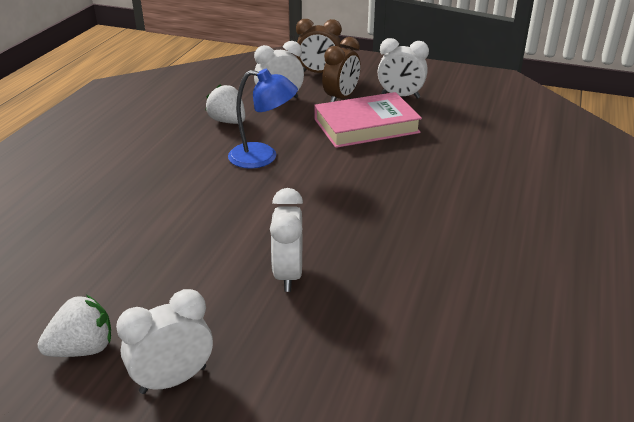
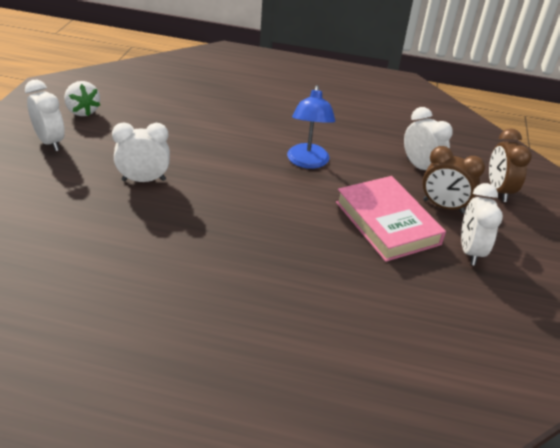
camera: 80 degrees right, 5 degrees up
(228, 121) = (365, 141): white strawberry -> none

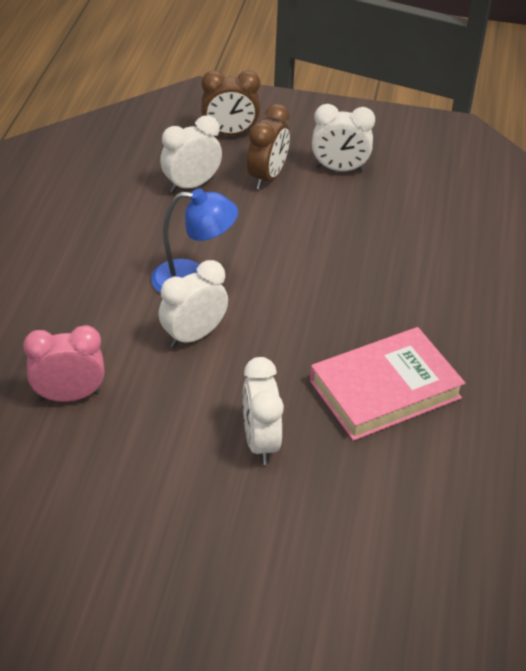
camera: 90 degrees left, 5 degrees up
(50, 142) = (175, 575): white clock -> white clock (193, 336)
(82, 111) = (71, 551): white strawberry -> none
(199, 113) = (69, 396): none -> pink clock
(387, 223) = (306, 221): pink book -> pink book (385, 389)

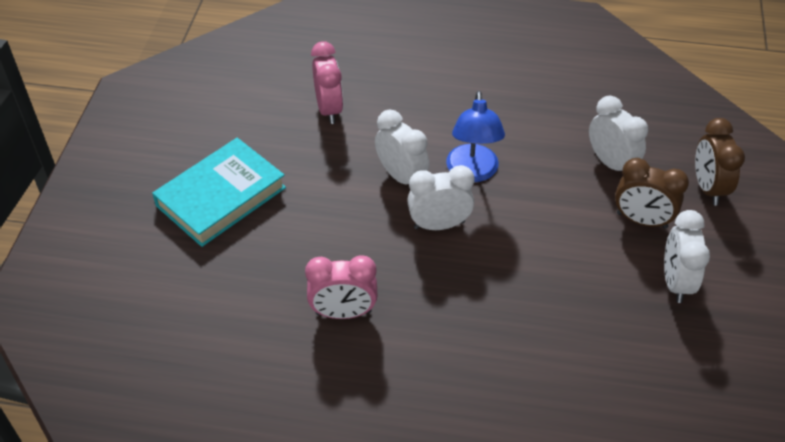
camera: 90 degrees right, 5 degrees up
(211, 502) = (221, 197): none -> turquoise book
(260, 442) = (281, 224): white clock -> white clock (439, 225)
(385, 389) = (343, 313): pink book -> pink clock

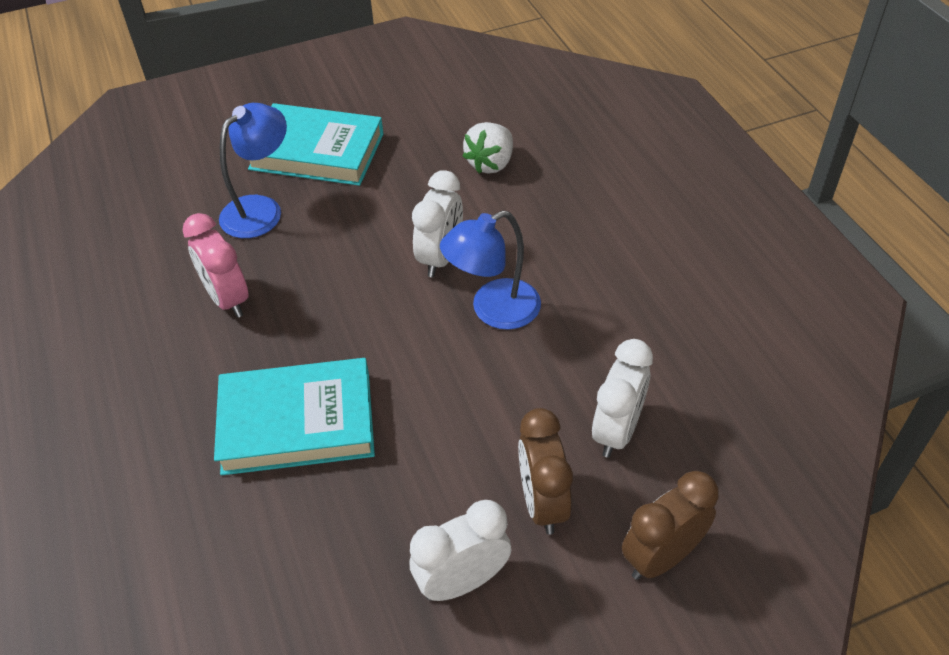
camera: 60 degrees right, 0 degrees up
(258, 256) = (261, 209): none -> blue lamp
(329, 109) = (490, 163): pink clock -> white strawberry
(439, 225) = (394, 317): white clock -> none
(497, 315) = (297, 422): none -> turquoise book

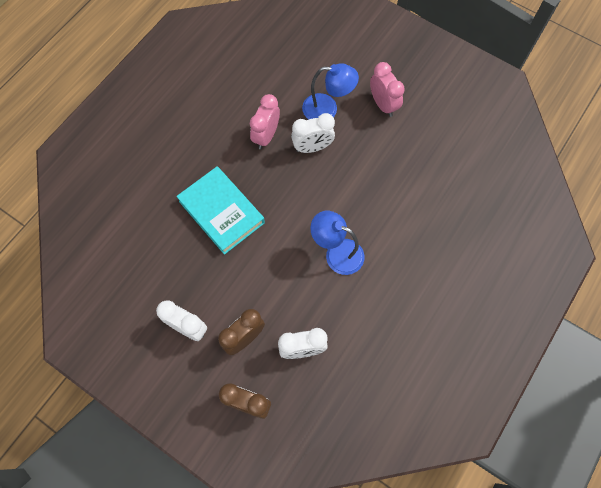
camera: 55 degrees right, 20 degrees up
(317, 151) = (383, 105): turquoise book -> pink clock
(440, 258) = (353, 208): white clock -> white clock (312, 147)
(490, 163) = (436, 190): white strawberry -> none

